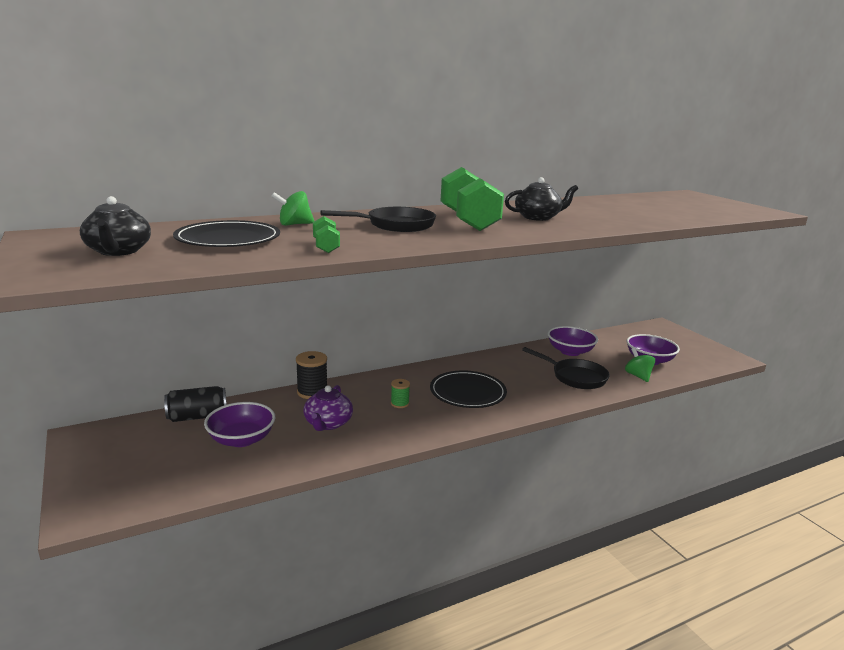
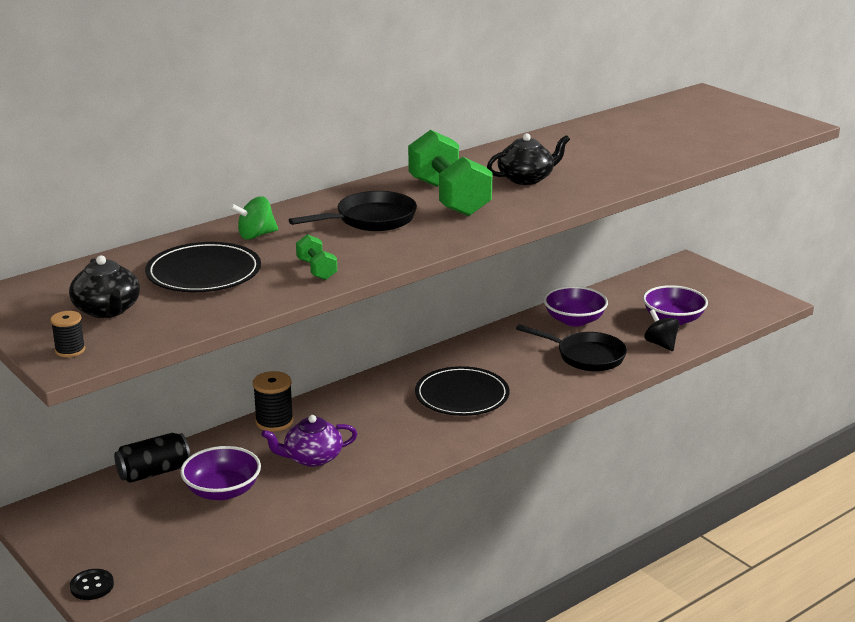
camera: 10 degrees left, 5 degrees up
(47, 272) = (70, 350): none -> black spool
(79, 506) = (92, 586): none -> black button
(328, 423) = (312, 458): purple teapot -> purple teapot turned 75 degrees clockwise
(400, 403) = (386, 421): green spool -> none
(638, 376) = (661, 344): green spinning top -> black spinning top

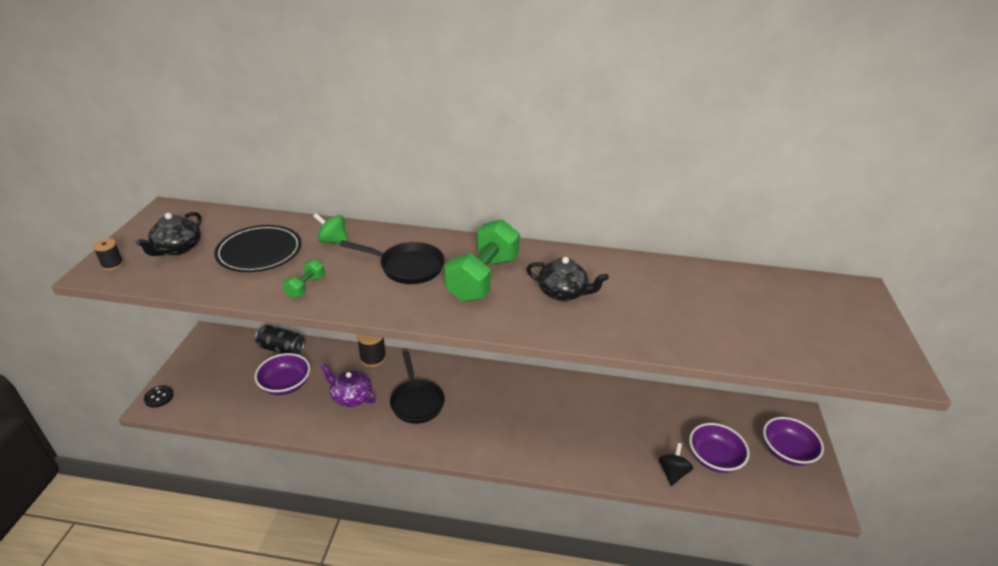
camera: 45 degrees right, 10 degrees up
(462, 395) = (485, 415): black plate -> none
(574, 320) = (641, 408): purple bowl -> purple bowl (786, 451)
(586, 356) = (604, 443): black pan -> black pan (416, 401)

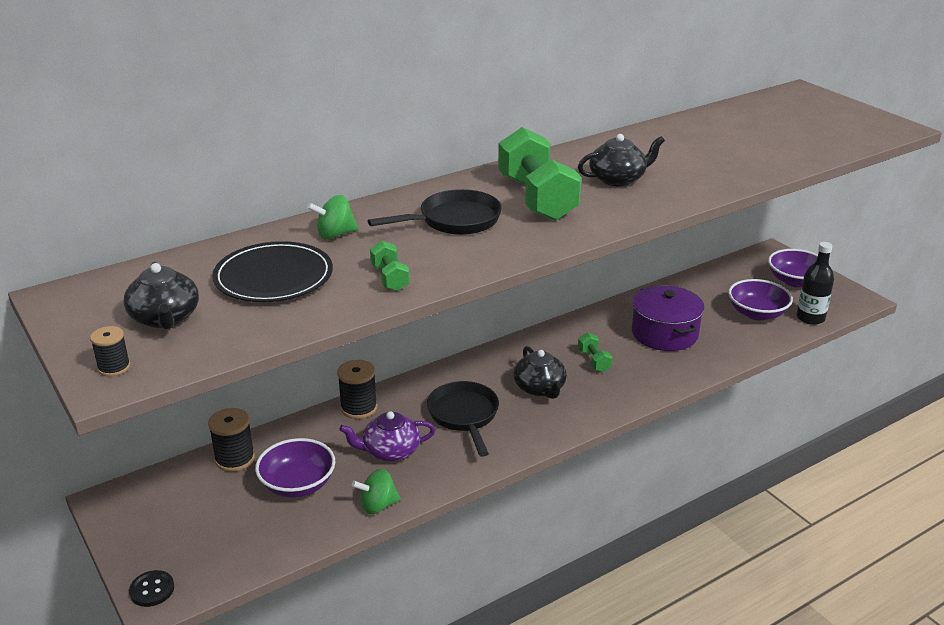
camera: 40 degrees left, 5 degrees down
(281, 349) = (235, 459): black can -> black spool
(300, 426) = (378, 505): none -> green spinning top
(416, 401) = (464, 416): black pan -> black pan turned 135 degrees counterclockwise
(483, 413) = (540, 388): none -> black teapot
(542, 417) = (594, 361): none -> green dumbbell
(619, 428) = (664, 333): none -> purple pot
(672, 473) = (743, 340): black spinning top -> none
(756, 491) = (810, 318): none -> black bottle

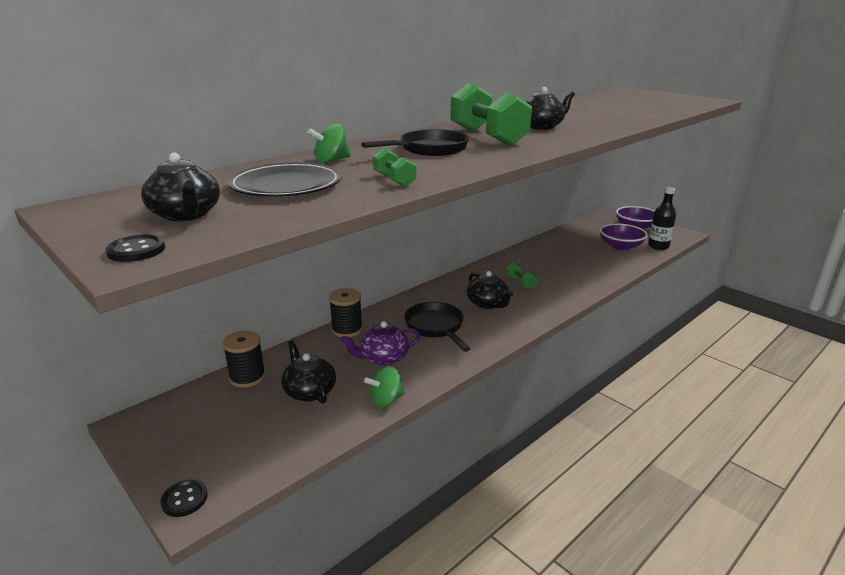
camera: 10 degrees left, 5 degrees down
(114, 367) = (136, 250): black spool -> black button
(297, 484) = (309, 391): purple bowl -> black teapot
(664, 333) = (563, 262): purple pot -> none

